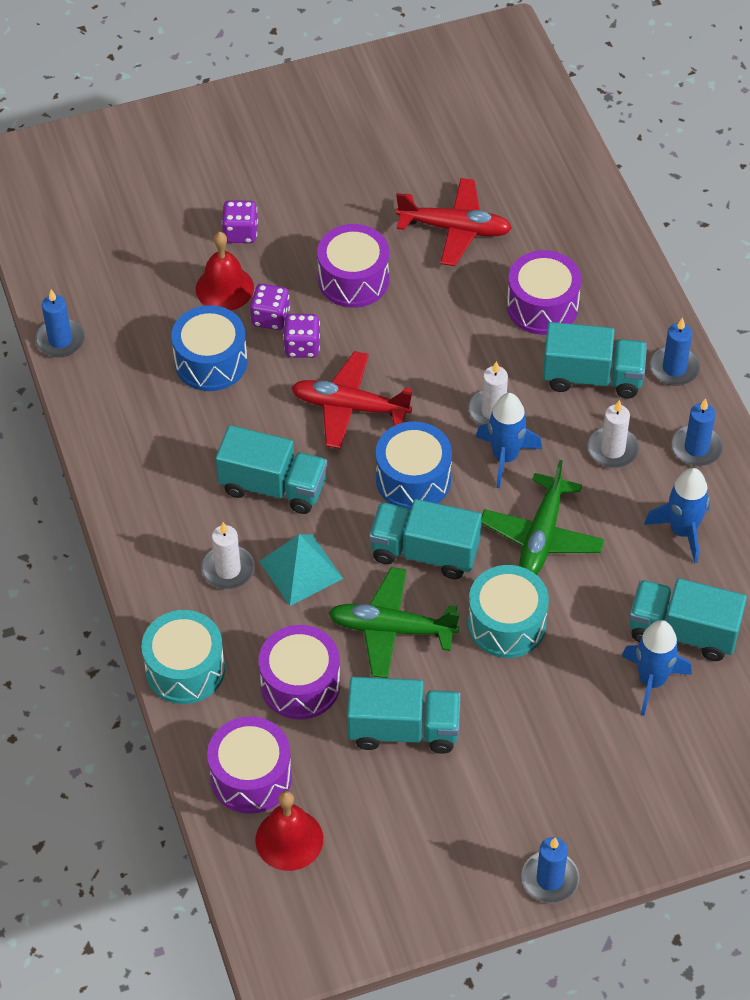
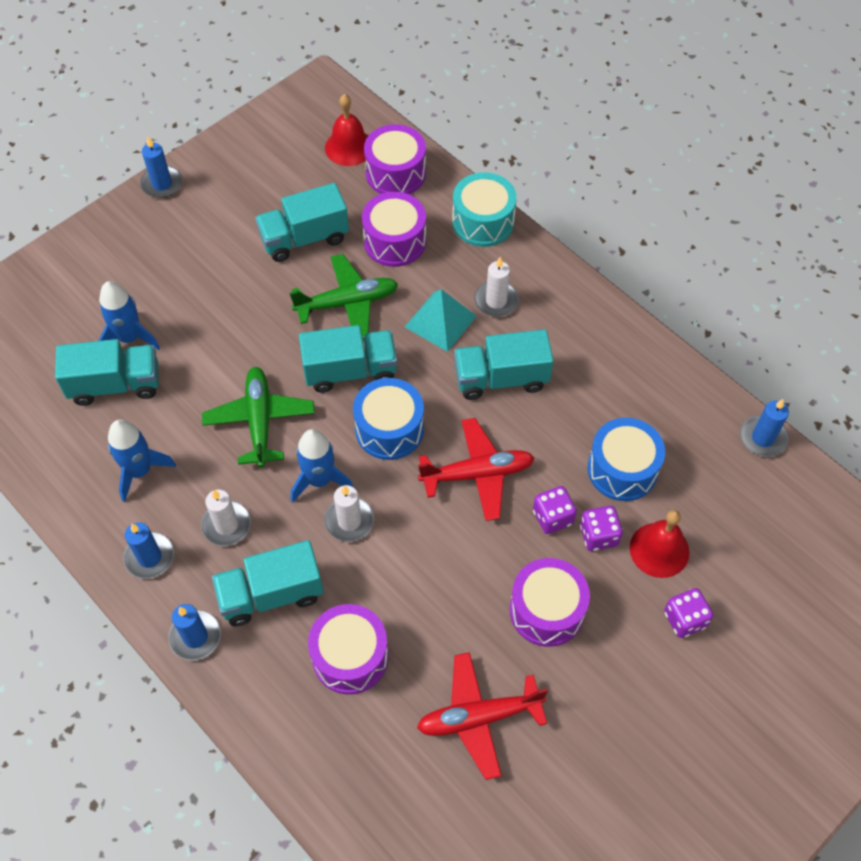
camera: 155 degrees right, 5 degrees up
(507, 624) = (260, 339): turquoise drum -> none

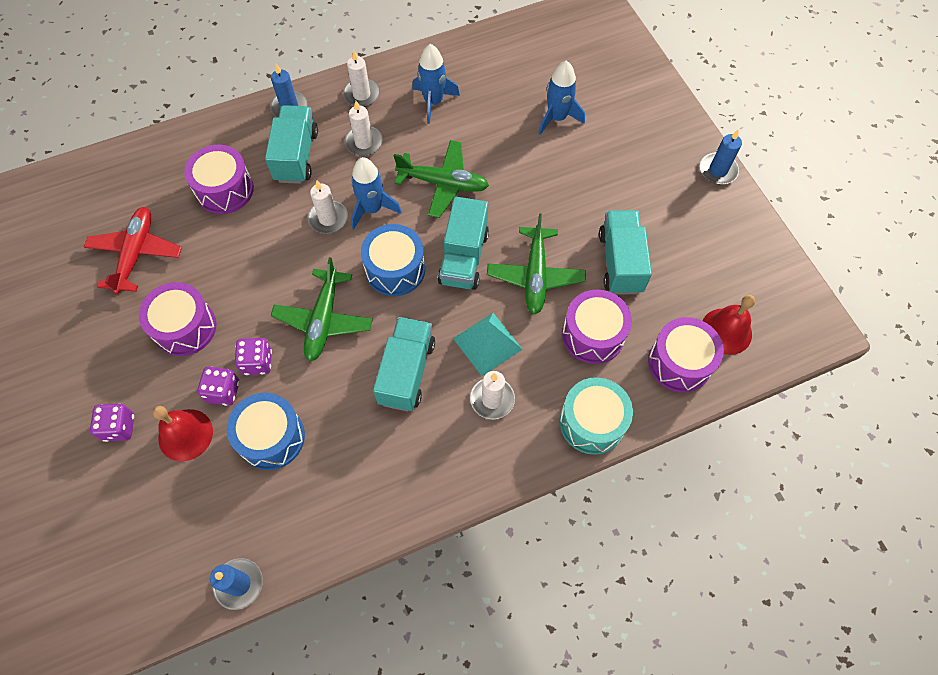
camera: 110 degrees right, 5 degrees up
(115, 384) = (516, 101): turquoise truck -> none
(149, 557) = (361, 94): blue candle -> white candle
(478, 474) = (323, 320): red plane -> green plane

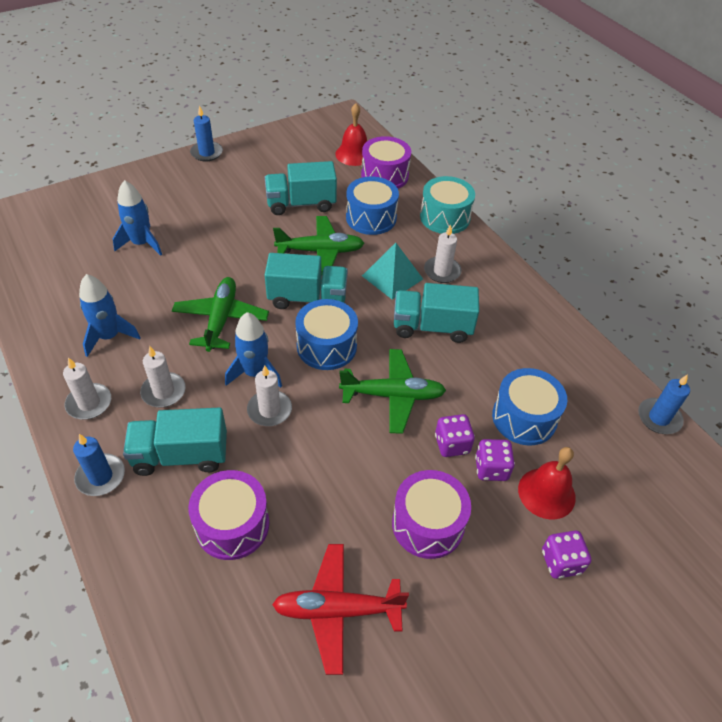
camera: 100 degrees left, 15 degrees down
(593, 335) = (371, 218): purple drum -> blue drum

